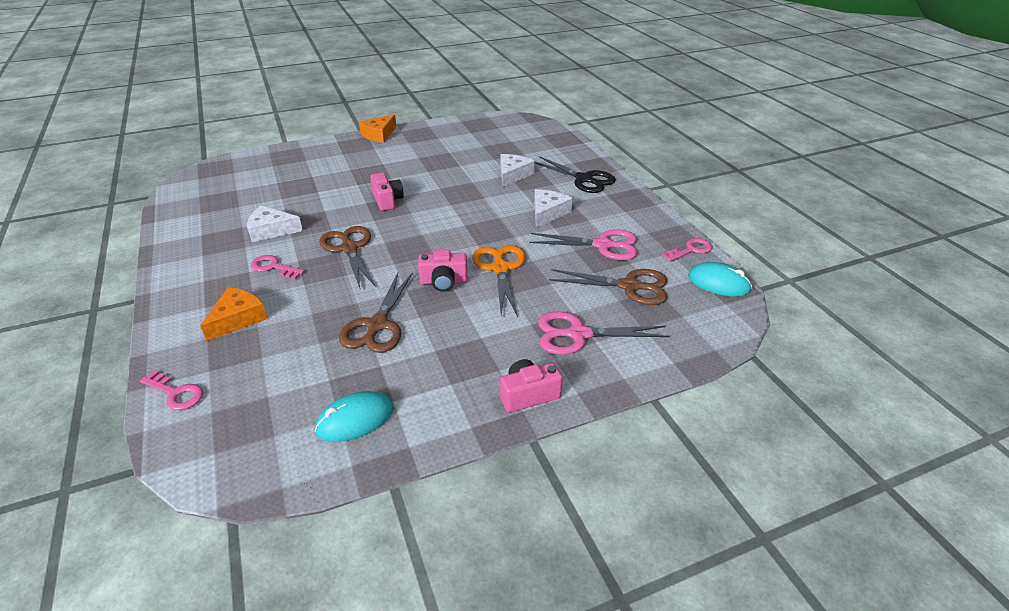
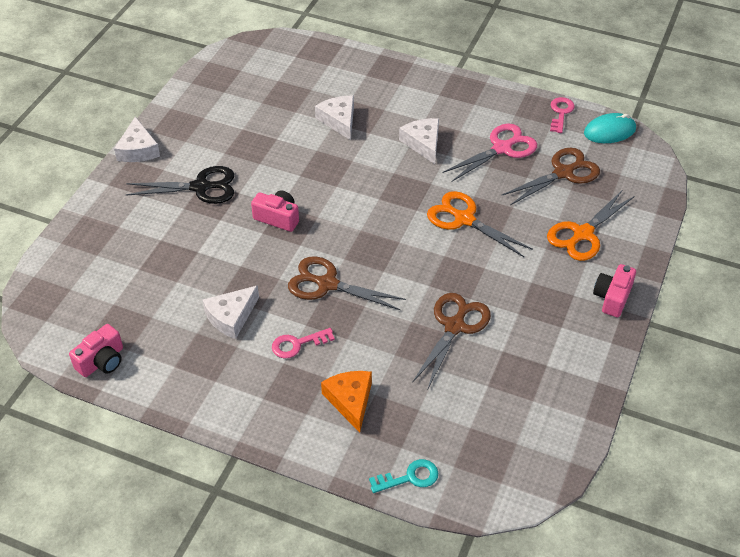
camera: 45 degrees left, 10 degrees up
(176, 393) = (409, 477): pink key -> turquoise key
(355, 419) = (545, 394): turquoise mouse -> none
(377, 325) = (454, 326): brown scissors -> brown scissors turned 120 degrees counterclockwise
(379, 134) = (138, 149): orange cheese -> white cheese
(444, 282) = (443, 259): pink camera -> pink camera (102, 361)
(578, 334) = (582, 234): pink scissors -> orange scissors
(584, 179) = (401, 89): black scissors -> black scissors (201, 187)

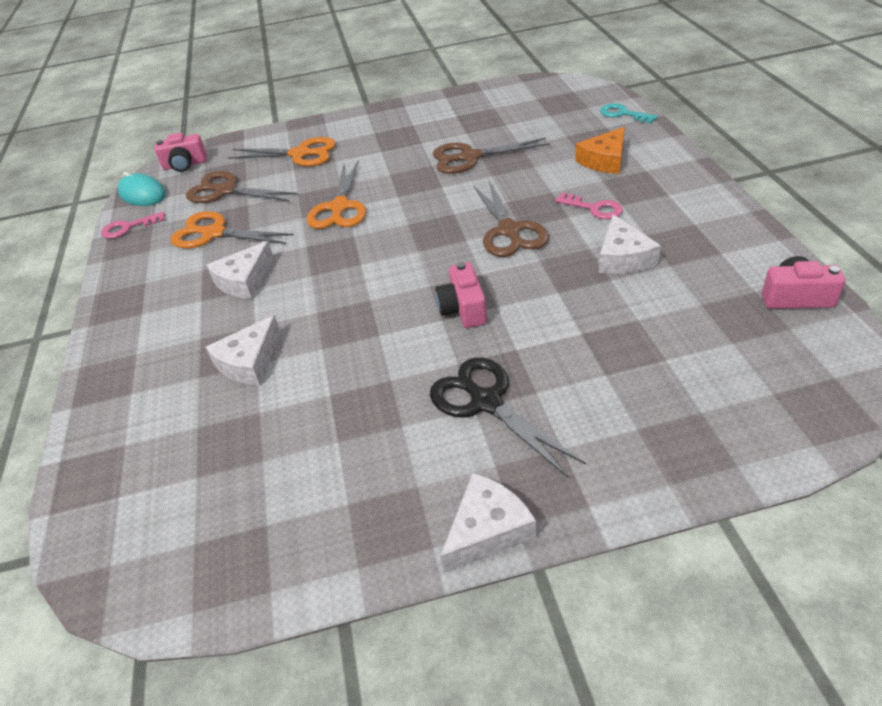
camera: 120 degrees left, 5 degrees down
(231, 317) = (623, 257): white cheese -> white cheese turned 75 degrees clockwise
(502, 148) = (214, 233): pink scissors -> orange scissors
(612, 298) = (359, 120): pink camera -> pink camera (185, 165)

